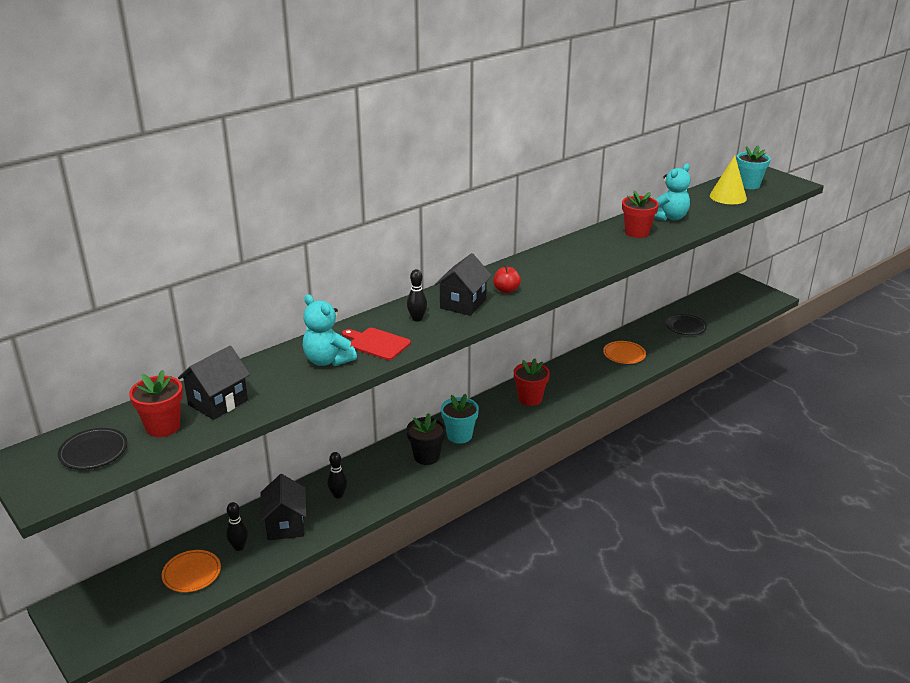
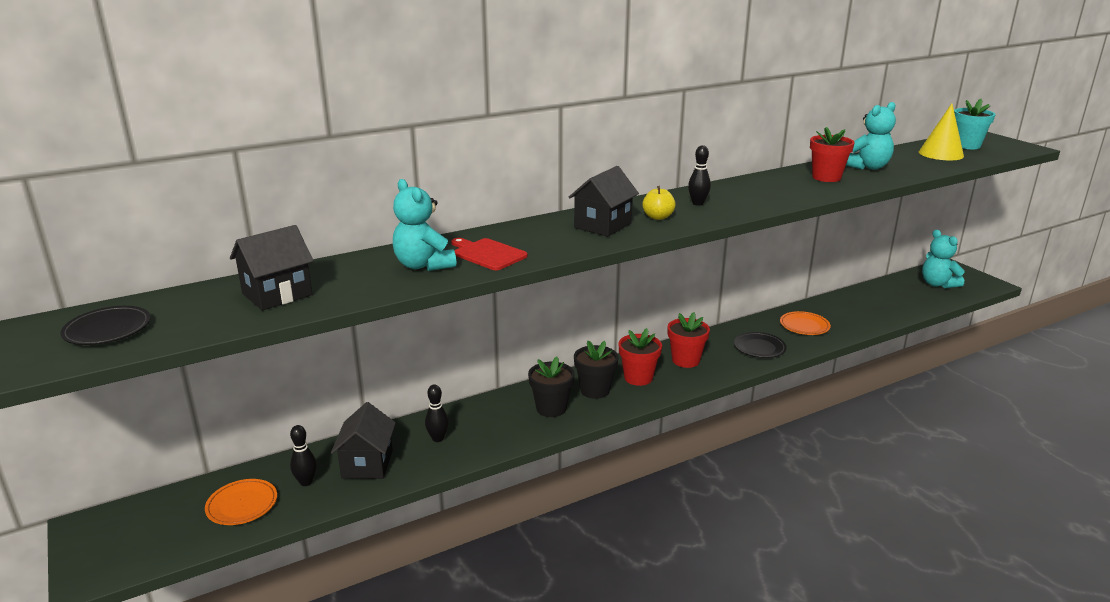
camera: 10 degrees right, 5 degrees down
(163, 427) = (201, 312): red flower pot -> red flower pot (638, 378)
(417, 319) = (544, 235): black bowling pin -> black bowling pin (698, 203)
(459, 435) = (595, 390): turquoise flower pot -> black flower pot
(506, 290) = (658, 217): red apple -> yellow apple
(685, 327) = (881, 304): black plate -> black plate (759, 347)
(730, 301) = (937, 284): none -> turquoise teddy bear

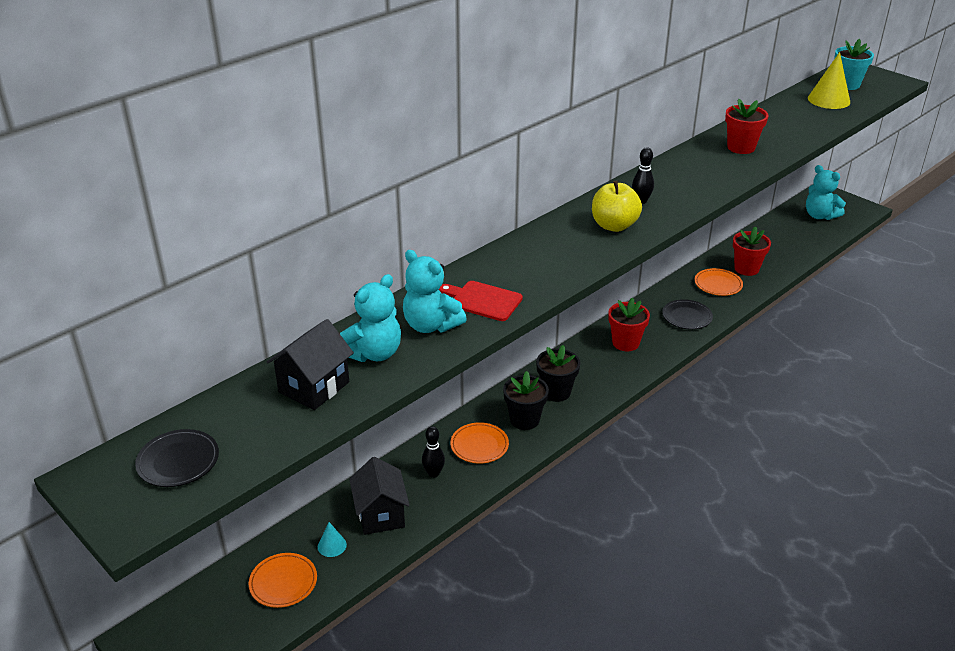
camera: 15 degrees left, 10 degrees up
(306, 482) = (332, 545): black bowling pin -> turquoise cone
(495, 422) = (479, 445): none -> orange plate
(603, 225) = (569, 245): black house -> none
(638, 378) = (590, 370): red flower pot -> red flower pot (746, 269)
(658, 217) = (614, 226): yellow apple -> yellow apple, size x1.55
(867, 167) = (771, 127): turquoise teddy bear -> turquoise teddy bear (373, 353)

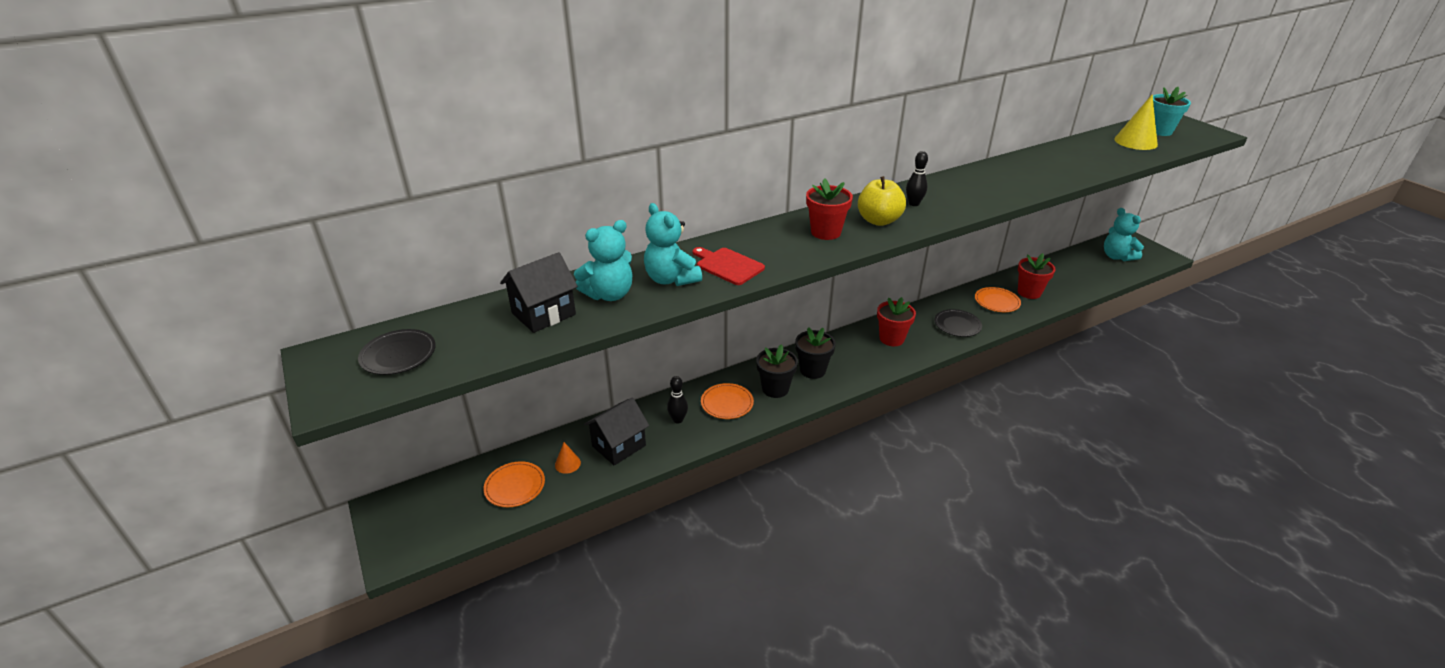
camera: 15 degrees right, 0 degrees up
(332, 545) = (567, 464): turquoise cone -> orange cone
(380, 514) = (619, 446): black house -> black house turned 45 degrees clockwise
(741, 147) = (1030, 171): red flower pot -> red flower pot (825, 232)

